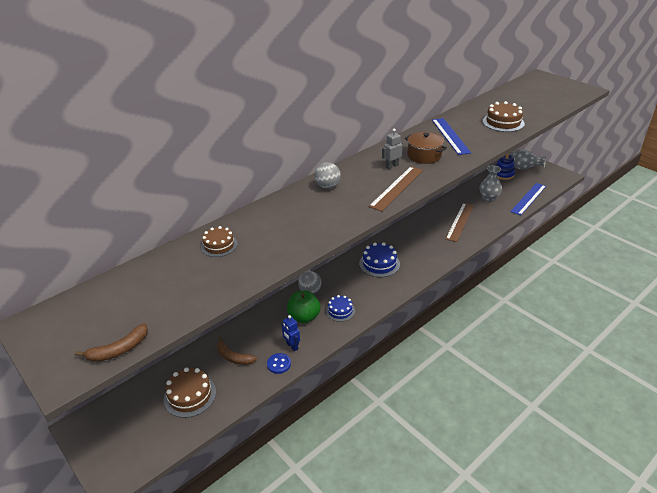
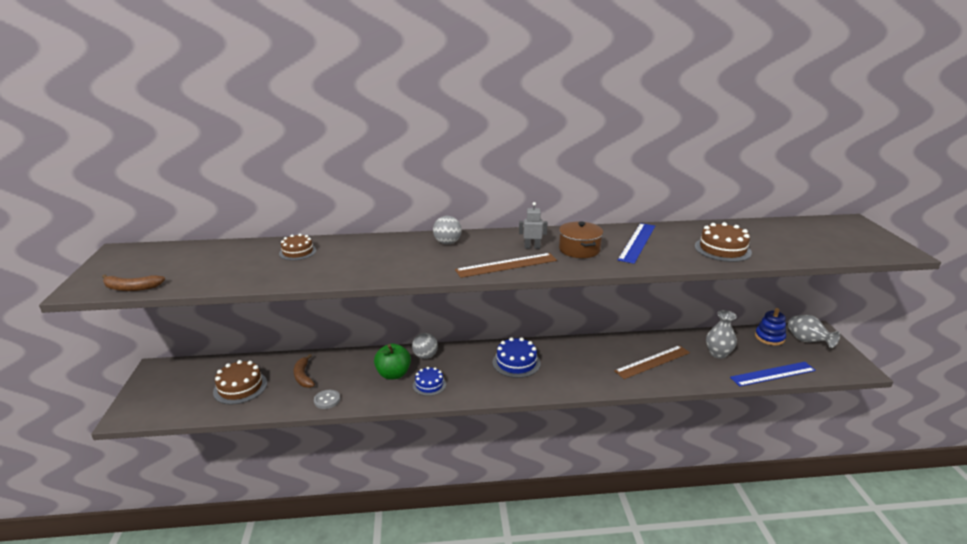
camera: 35 degrees right, 10 degrees down
(279, 364) = (327, 400): blue button -> grey button
(292, 346) = (354, 392): blue robot -> none

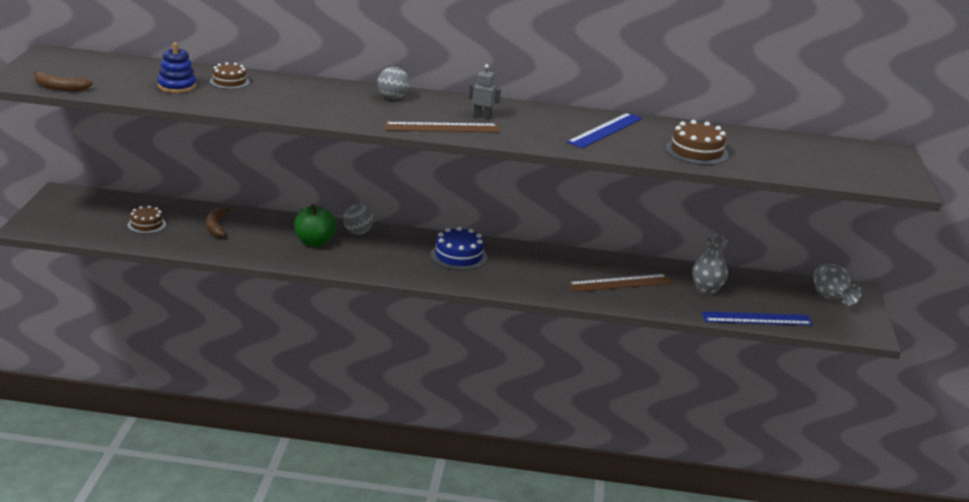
camera: 10 degrees right, 0 degrees up
(240, 387) = (146, 224): brown cake -> brown cake, size x0.66
(327, 400) = (234, 251): grey button -> none
(429, 385) = (350, 258): blue cake -> none
(579, 249) = (533, 126): brown pot -> none
(769, 337) = (786, 287): blue stacking toy -> blue stacking toy (177, 86)

